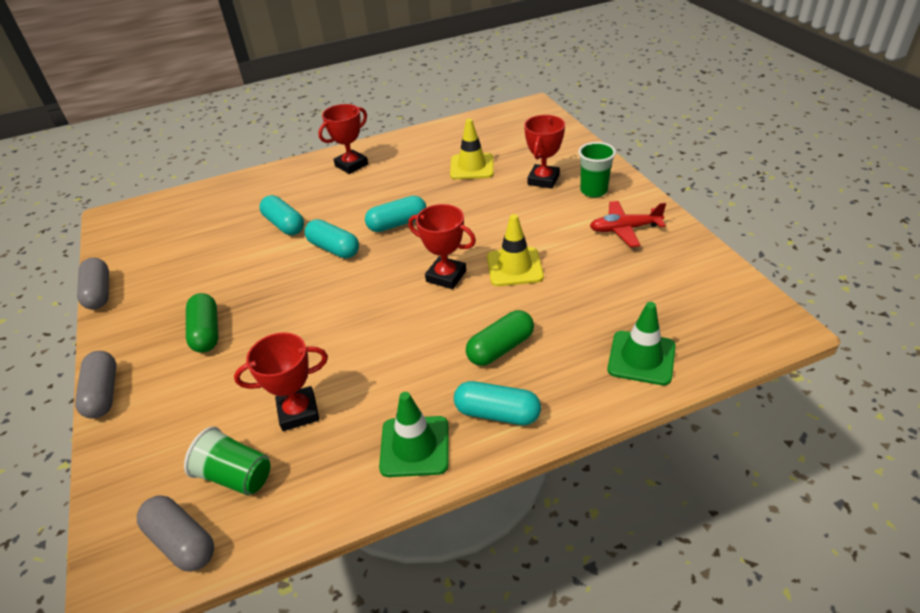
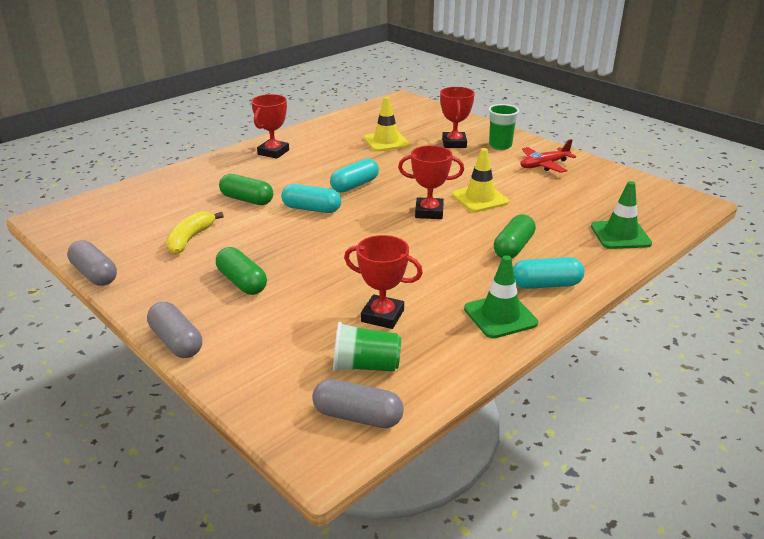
camera: 25 degrees left, 10 degrees down
(202, 266) = (190, 239): none -> yellow banana
(284, 225) = (247, 200): turquoise capsule -> green capsule
(298, 412) = (382, 316): red trophy -> red trophy turned 60 degrees clockwise

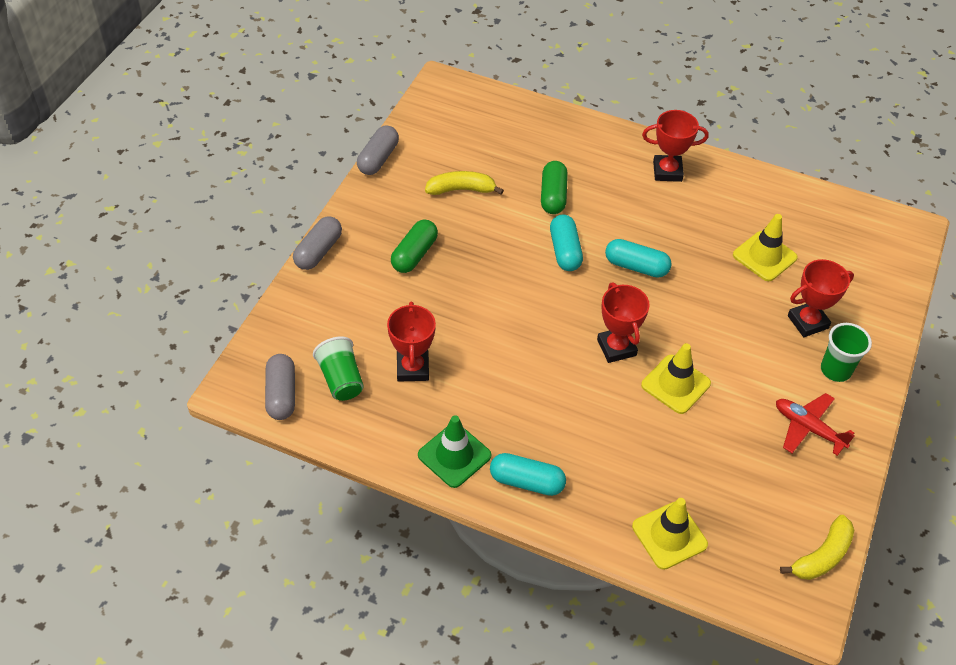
camera: 65 degrees right, 20 degrees up
(513, 247) = (584, 439): green capsule -> none
(545, 284) = (527, 481): turquoise capsule -> turquoise capsule turned 45 degrees counterclockwise
(620, 235) = (669, 535): green traffic cone -> yellow traffic cone
(651, 187) = (822, 556): none -> yellow banana

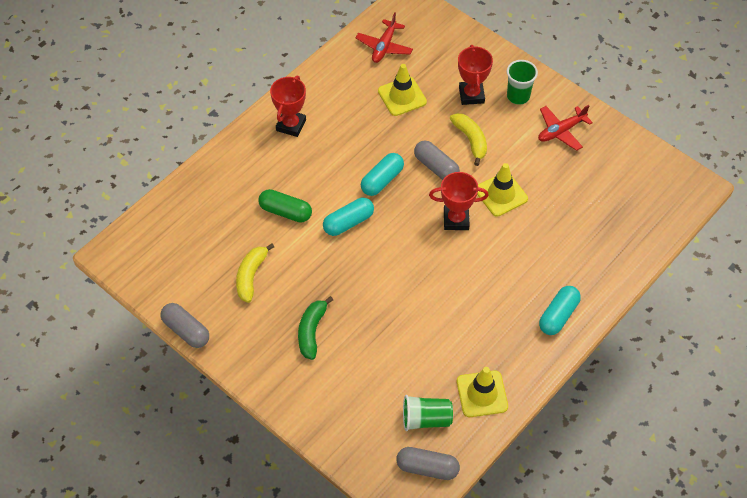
camera: 70 degrees left, 5 degrees up
(318, 251) = (280, 405): grey capsule -> grey capsule (436, 167)
(413, 368) = (431, 364): red trophy -> none
(414, 254) = (312, 331): green capsule -> green banana
(454, 455) = (522, 357): green traffic cone -> none
(565, 251) = (348, 222): turquoise capsule -> turquoise capsule turned 45 degrees counterclockwise
(669, 535) = (624, 242): yellow traffic cone -> yellow traffic cone (482, 394)
(822, 556) = (660, 163): yellow banana -> yellow banana (471, 140)
(827, 223) = (384, 46): none -> red plane

